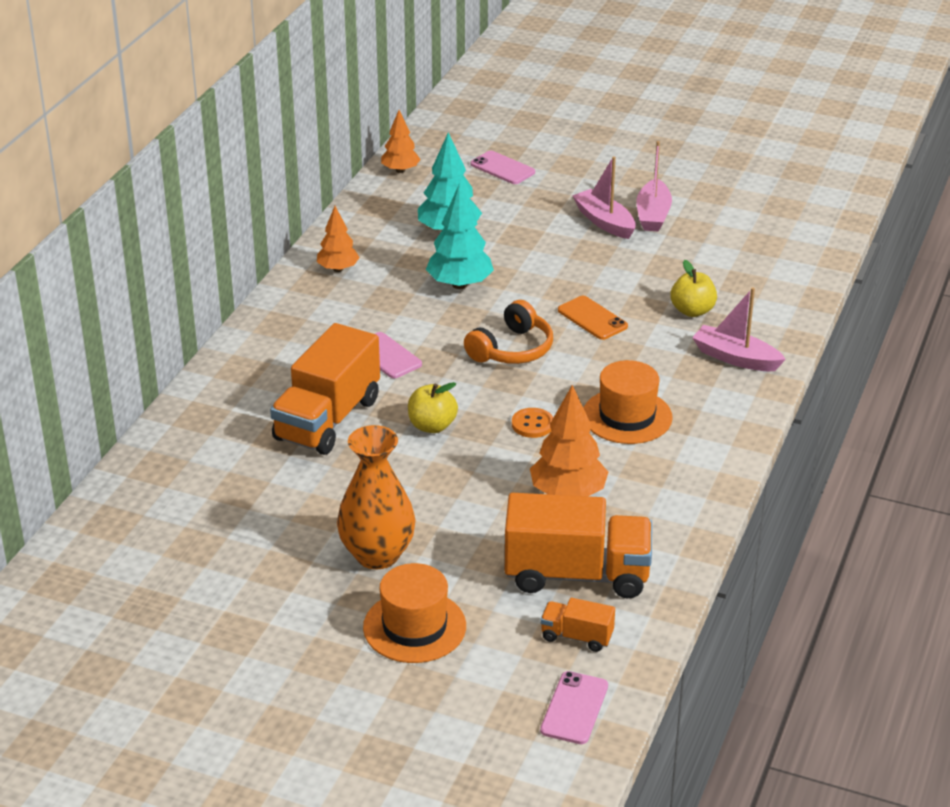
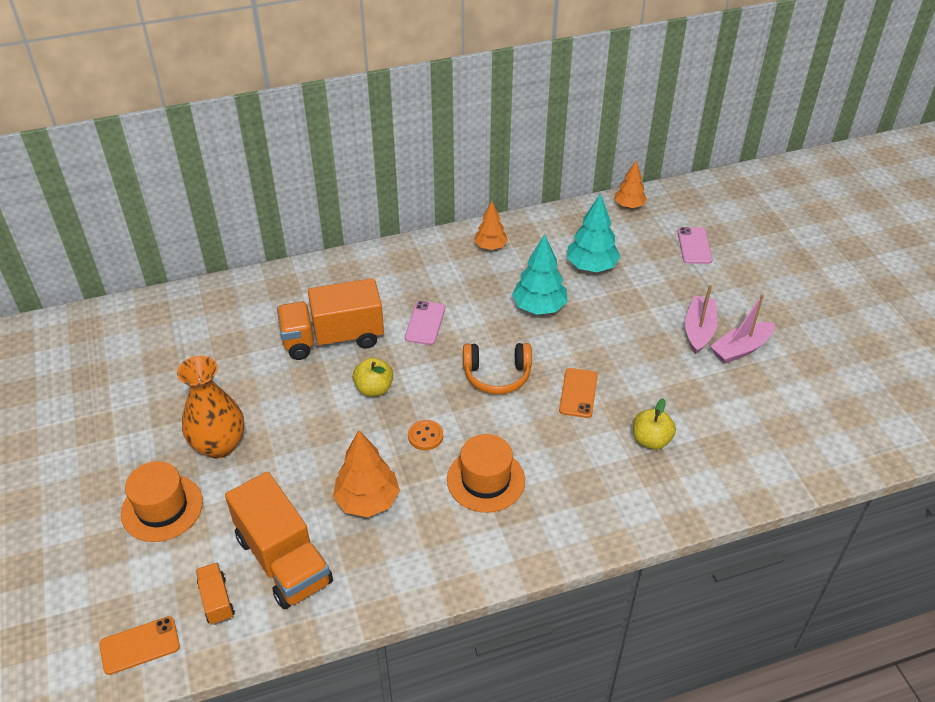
camera: 50 degrees right, 10 degrees up
(574, 708) = (140, 645): pink phone -> orange phone
(735, 358) = (622, 499): pink boat -> none

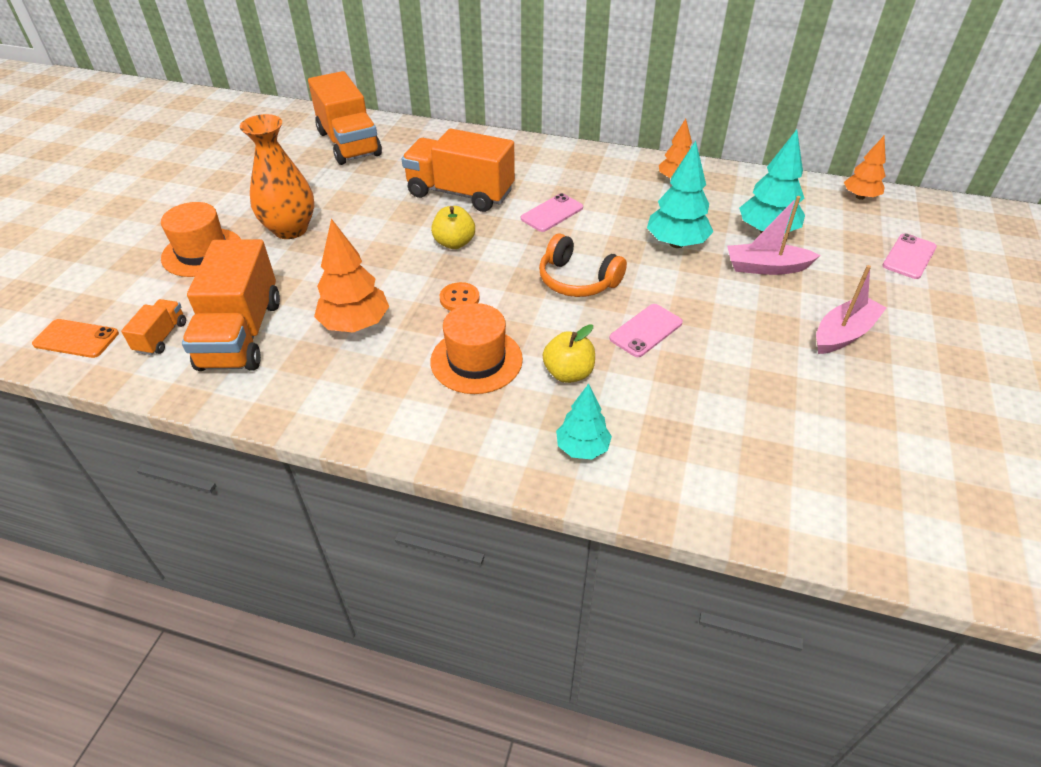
camera: 35 degrees right, 0 degrees up
(179, 332) = (349, 143): none -> orange truck
(578, 393) = (646, 330): orange phone -> pink phone
(612, 504) = (582, 448): none -> turquoise tree
(651, 440) = (686, 410): yellow apple -> yellow apple (568, 373)
(741, 349) = (883, 373): pink boat -> pink boat (766, 267)

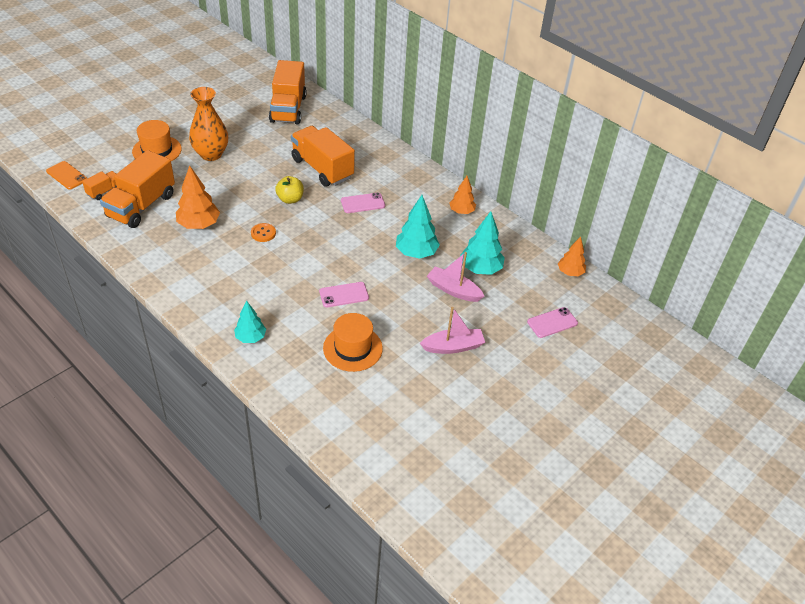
camera: 25 degrees right, 0 degrees up
(476, 360) = (241, 271): orange hat -> orange hat (352, 348)
(568, 373) = (280, 298): yellow apple -> none
(577, 280) = (336, 250): orange headphones -> none

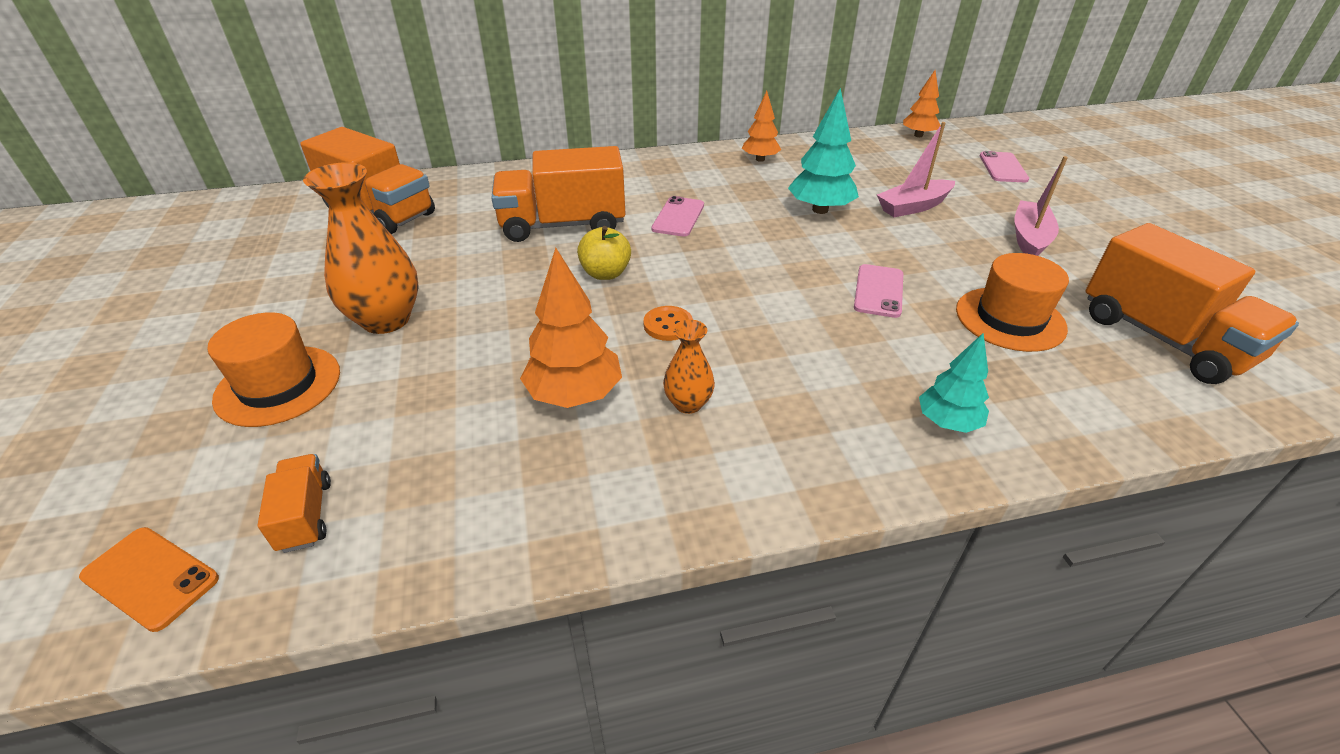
camera: 55 degrees left, 5 degrees down
(67, 175) = (150, 578): orange phone -> orange phone turned 45 degrees clockwise
(141, 206) = (430, 464): orange truck -> orange truck (1163, 338)
(213, 257) = (688, 403): none -> orange vase
(480, 269) = (881, 179): turquoise tree -> none

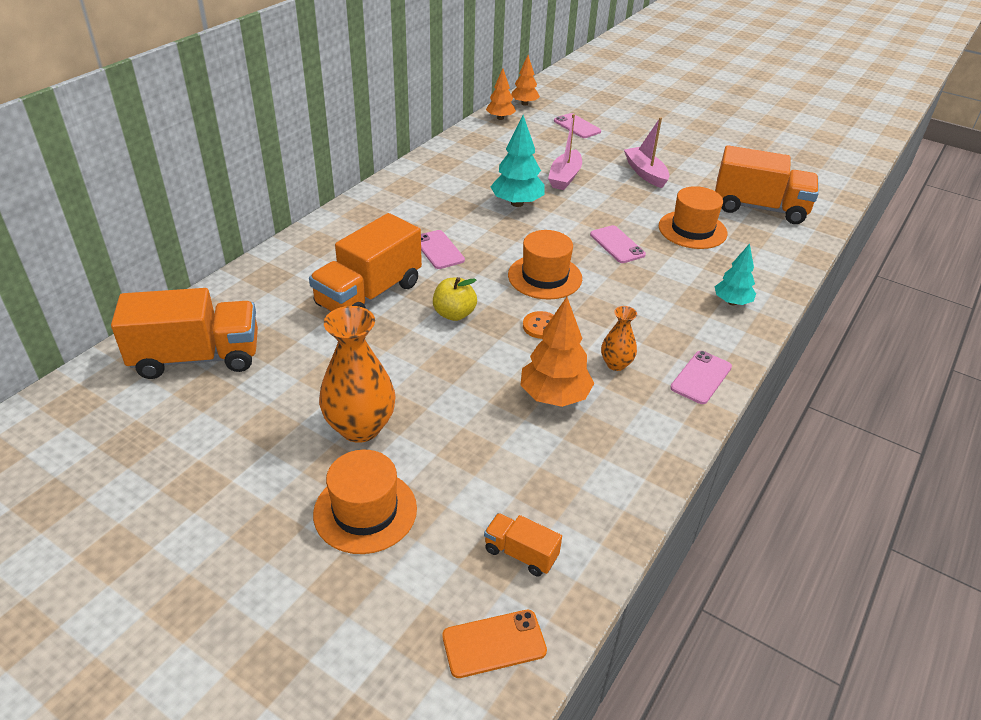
camera: 45 degrees left, 0 degrees up
(745, 284) = (545, 277): none -> orange hat
(760, 159) = (426, 179): orange tree -> orange tree (524, 104)
(768, 480) = (701, 377): none -> pink phone

